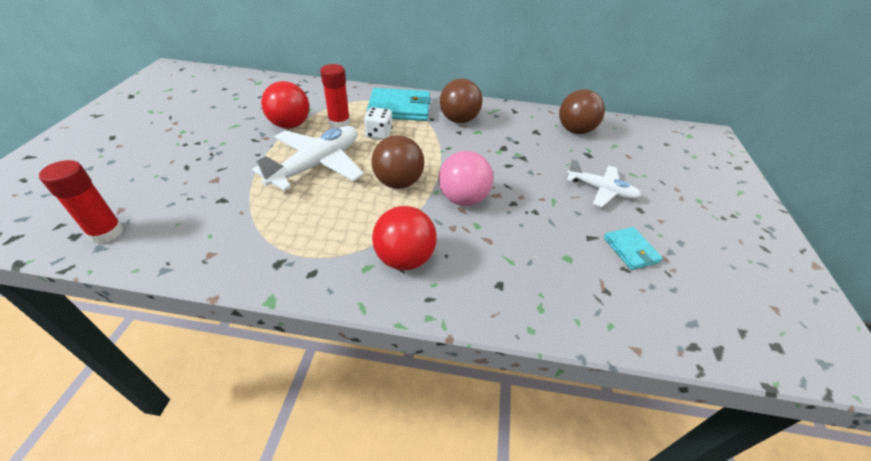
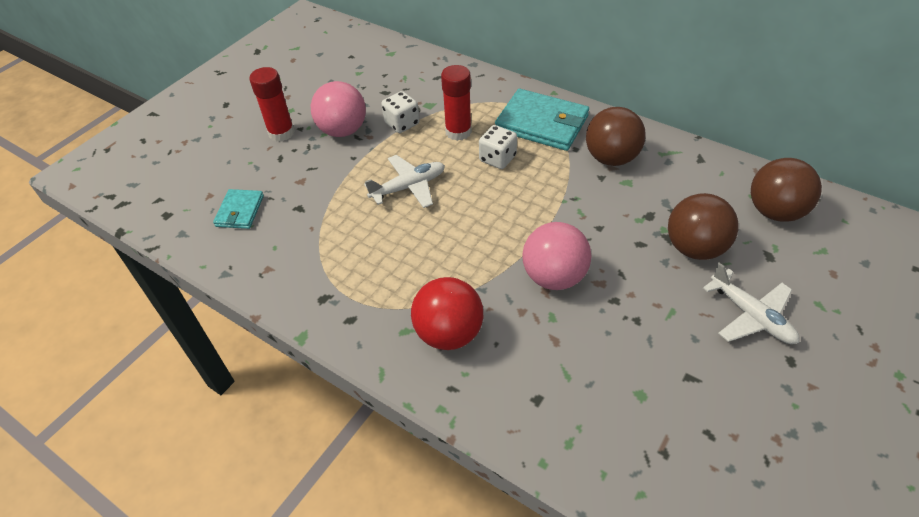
camera: 30 degrees right, 5 degrees up
(106, 232) = (191, 218): red glue stick -> red glue stick (281, 133)
(239, 137) = (343, 130): none -> pink ball
(290, 125) = (402, 123): red ball -> white dice
(317, 165) = (409, 187): white plane -> white plane, size x0.62
(398, 182) = (488, 234): brown ball -> brown ball (694, 248)
(631, 250) = (735, 412): turquoise wallet -> turquoise wallet (240, 211)

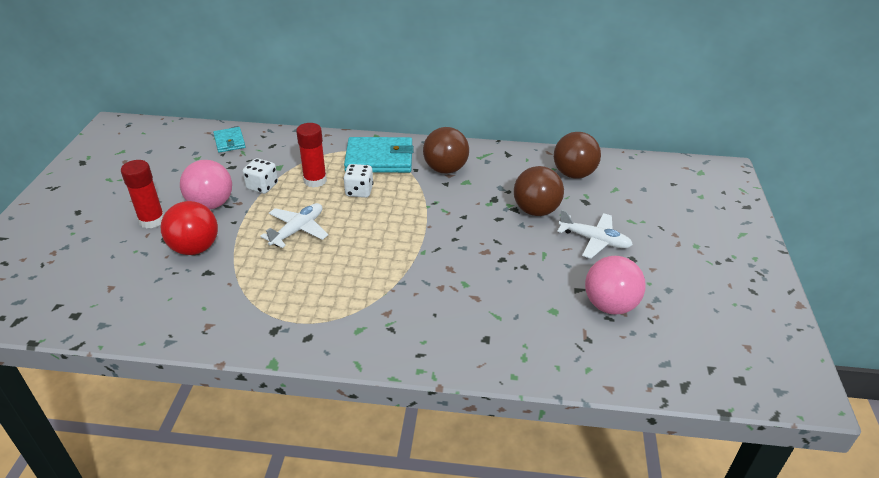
camera: 30 degrees left, 10 degrees down
(240, 211) = (151, 290): turquoise wallet -> turquoise wallet (229, 141)
(449, 333) = (394, 319): red ball -> red ball (195, 248)
(554, 277) = (450, 257): pink ball -> pink ball (610, 305)

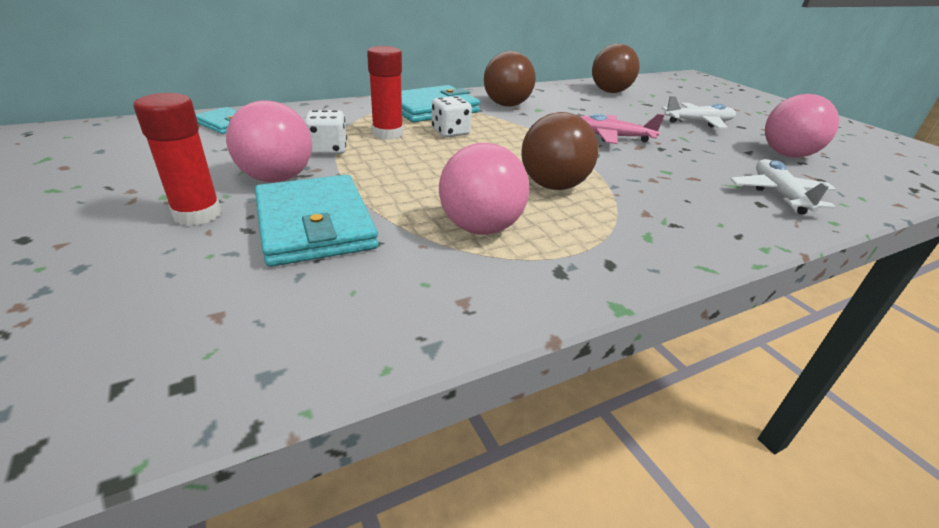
camera: 35 degrees left, 5 degrees down
(195, 248) = (315, 224): red ball -> turquoise wallet
(272, 283) = (480, 228): none -> pink ball
(298, 230) = (433, 174): white plane -> white plane (779, 194)
(478, 233) = (611, 137): none -> pink plane
(536, 210) = (625, 115): brown ball -> brown ball (553, 186)

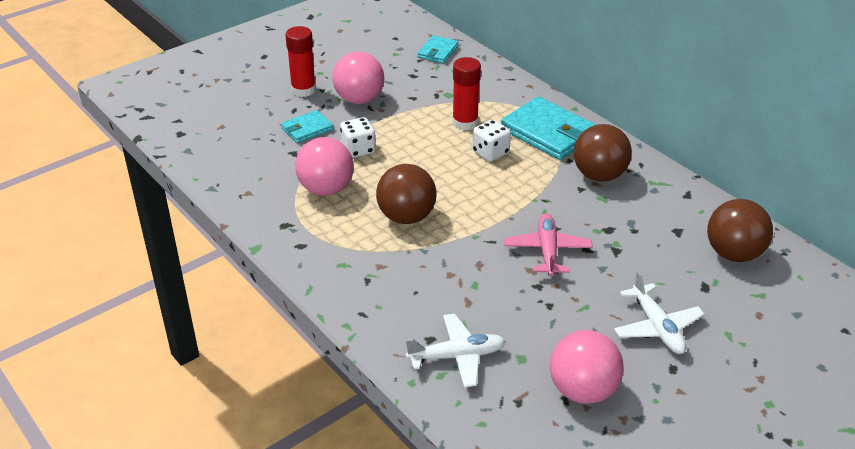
camera: 80 degrees right, 5 degrees up
(315, 224) = (307, 129): turquoise wallet -> turquoise wallet, size x0.54
(328, 150) = (416, 105): white dice -> white dice (358, 149)

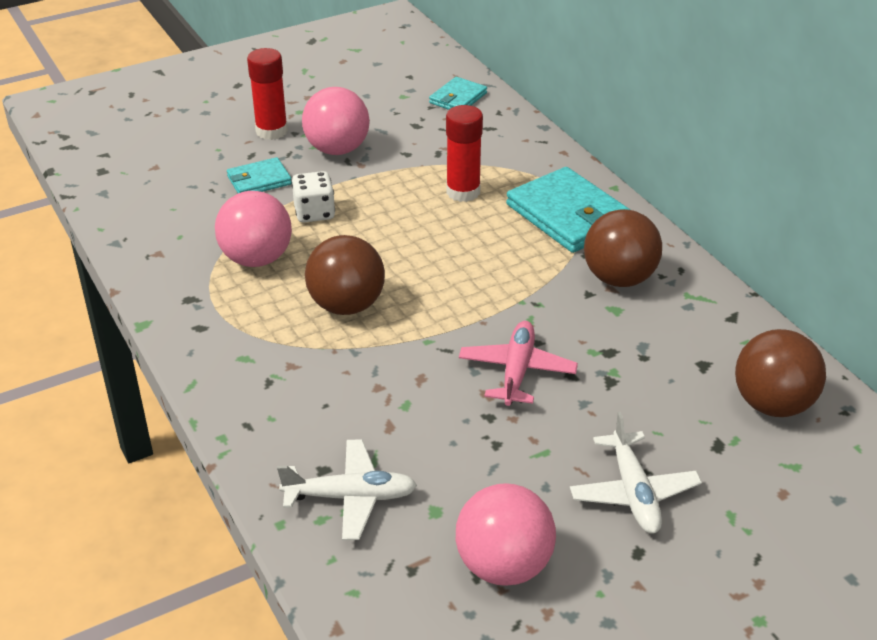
camera: 10 degrees right, 0 degrees up
(490, 152) = (483, 234): white dice -> none

